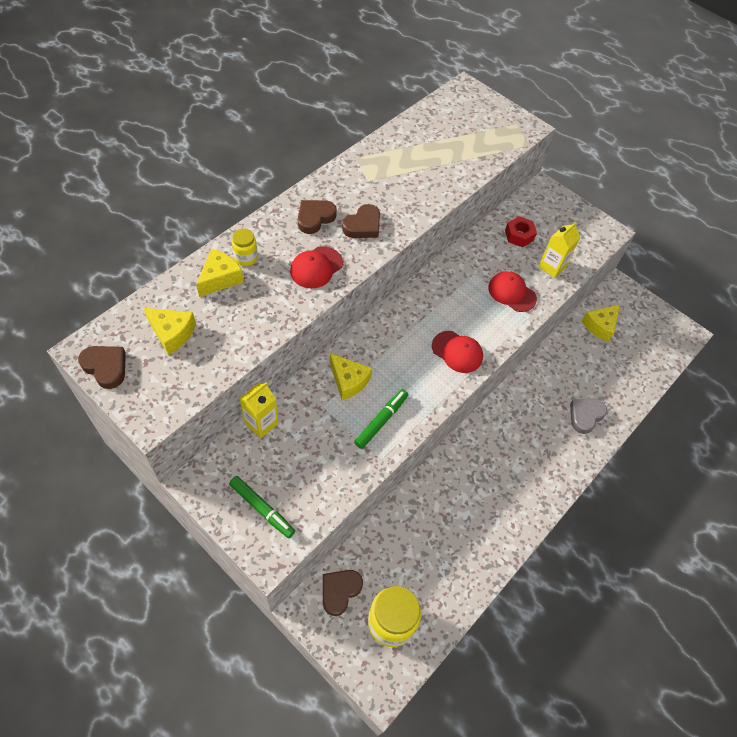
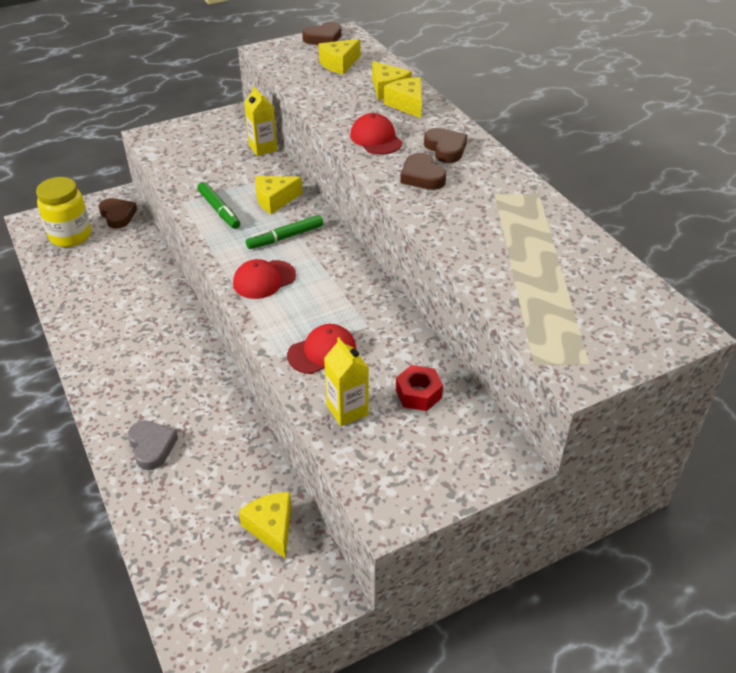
camera: 115 degrees right, 15 degrees down
(246, 258) = (407, 104): yellow jar -> yellow cheese
(262, 509) = (187, 138): green marker -> green marker (285, 237)

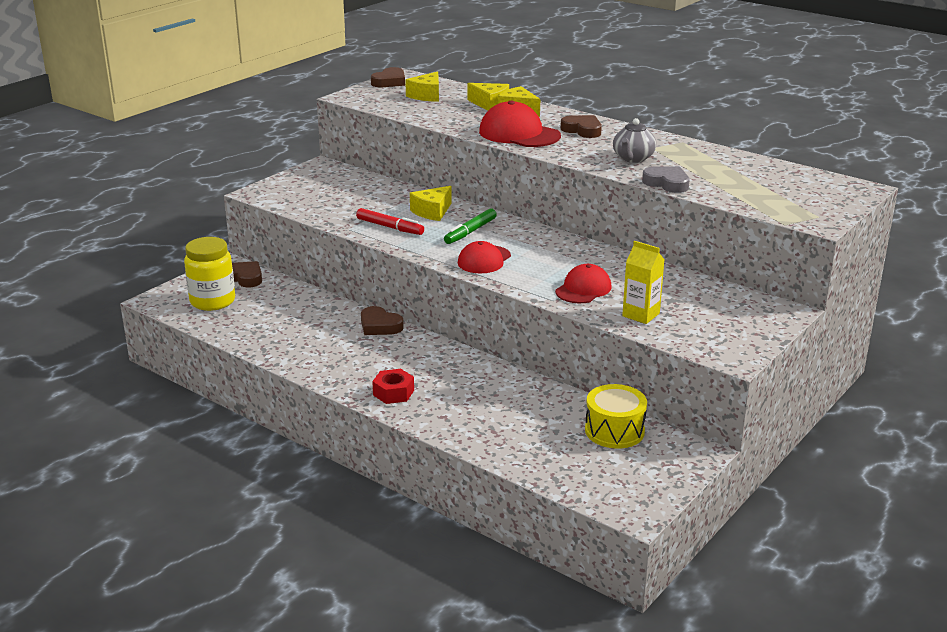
camera: 25 degrees left, 15 degrees down
(152, 447) = (460, 413): grey heart -> grey heart (667, 183)
(219, 210) = (390, 227): green marker -> red marker
(263, 148) = (379, 182): yellow carton -> none
(271, 527) = (614, 431): yellow cheese -> yellow drum
(376, 139) = (519, 134): red cap -> red cap, size x1.53
(418, 394) = (683, 294): red nut -> red nut (393, 393)
(422, 176) = (584, 148): brown heart -> brown heart (379, 326)
(459, 205) = (633, 158): none -> grey teapot

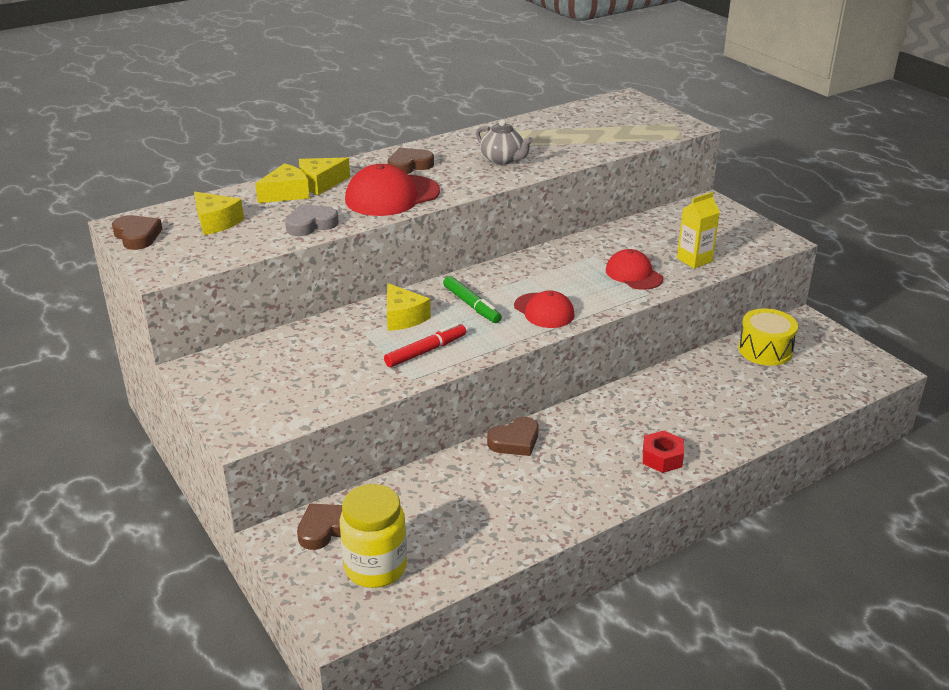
camera: 70 degrees left, 5 degrees up
(667, 183) = (572, 159): grey heart -> grey heart (311, 224)

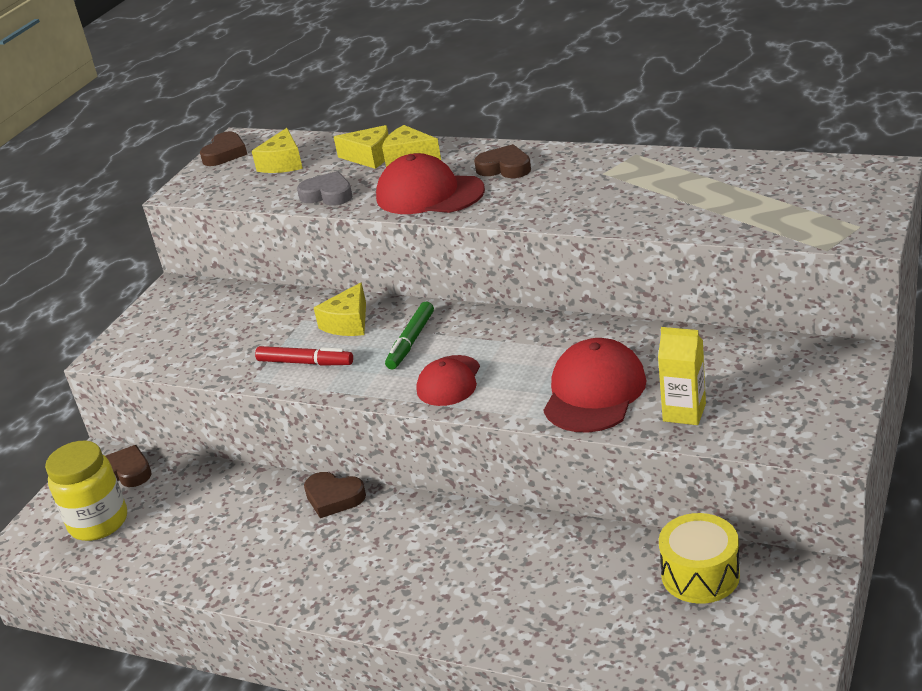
camera: 60 degrees right, 0 degrees up
(502, 160) = (589, 196): grey teapot -> none
(634, 274) = (594, 392): red cap -> red cap, size x1.53
(662, 458) = (398, 599): red nut -> none

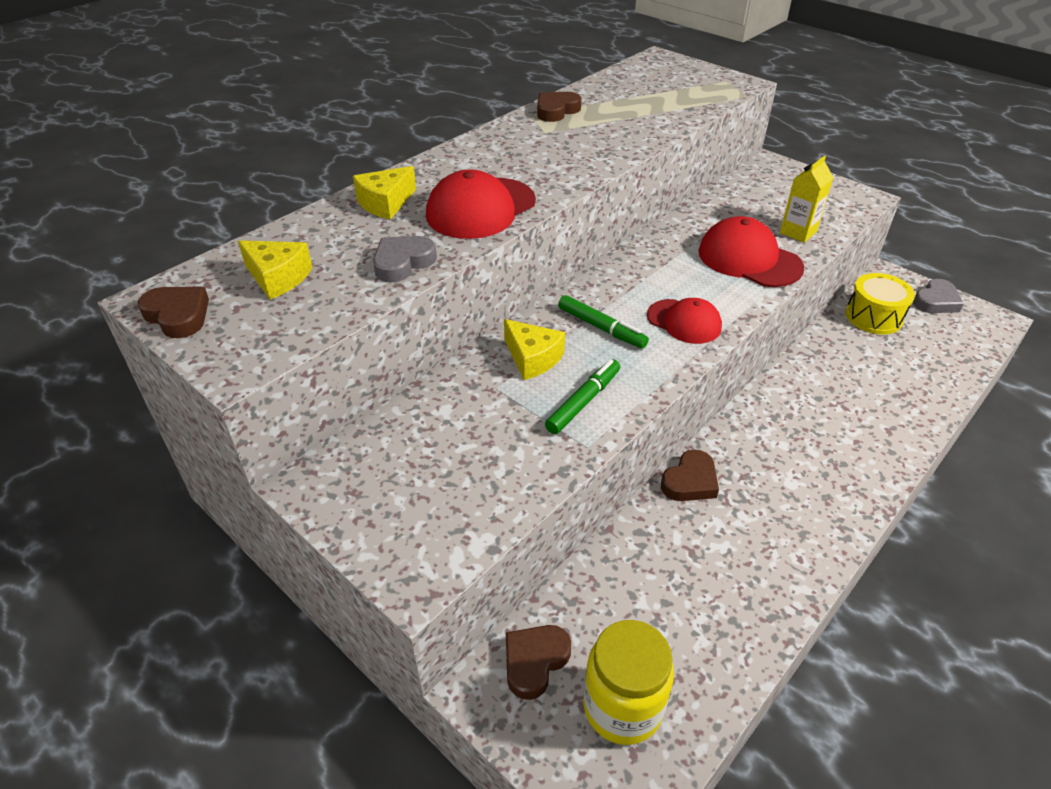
camera: 75 degrees left, 10 degrees up
(305, 363) = (583, 401): red marker -> green marker
(370, 157) = (349, 223): yellow cheese -> none
(505, 168) = (477, 165): brown heart -> brown heart (556, 110)
(787, 629) = (936, 301): none -> grey heart

